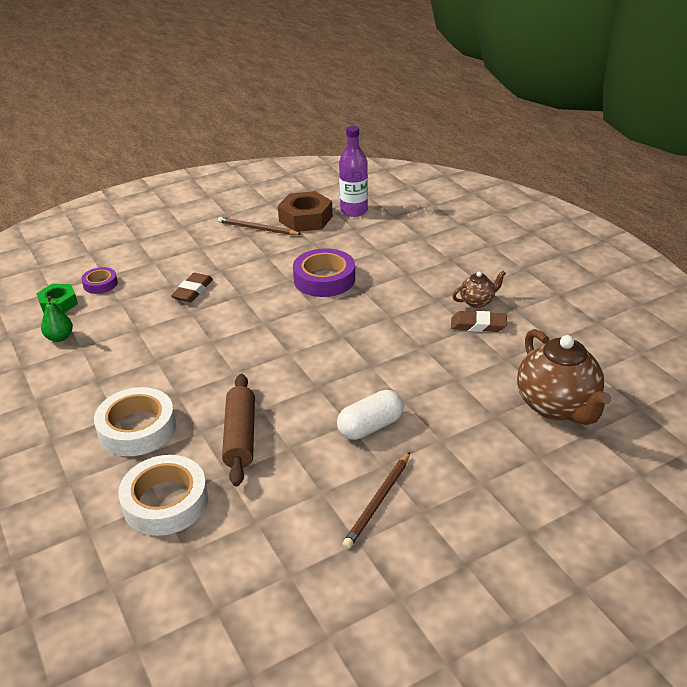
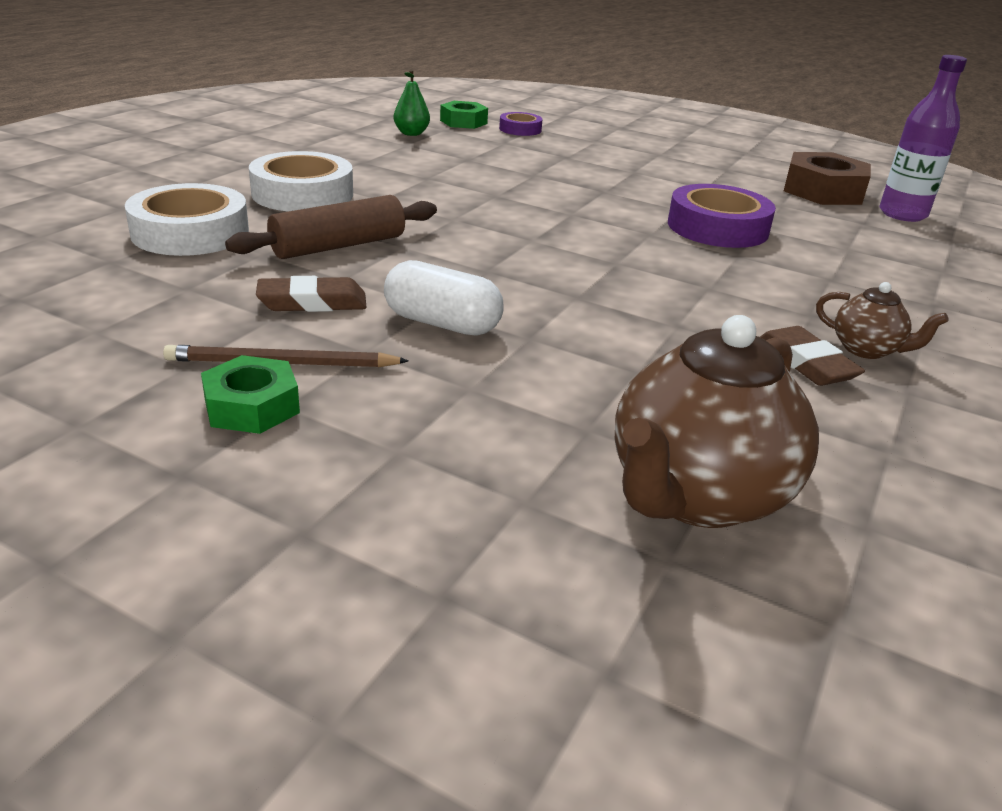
camera: 55 degrees right, 5 degrees down
(193, 291) = (573, 167): brown eraser -> brown eraser (312, 302)
(257, 229) = (748, 172): brown pencil -> none
(416, 524) = (252, 406): none -> green nut

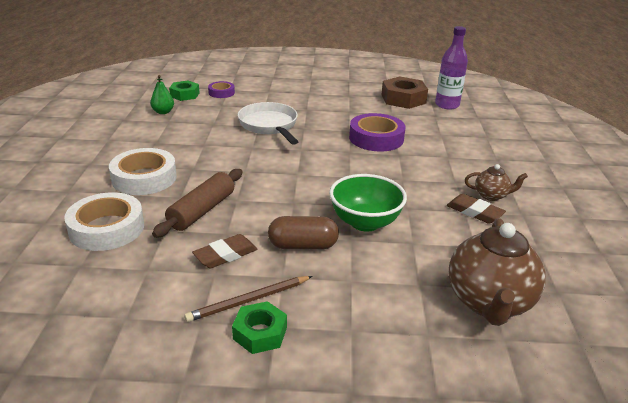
camera: 25 degrees left, 0 degrees up
(442, 323) = (303, 245): white capsule -> brown capsule
(552, 177) = (269, 126): none -> white pan
(579, 323) = (365, 222): none -> green bowl

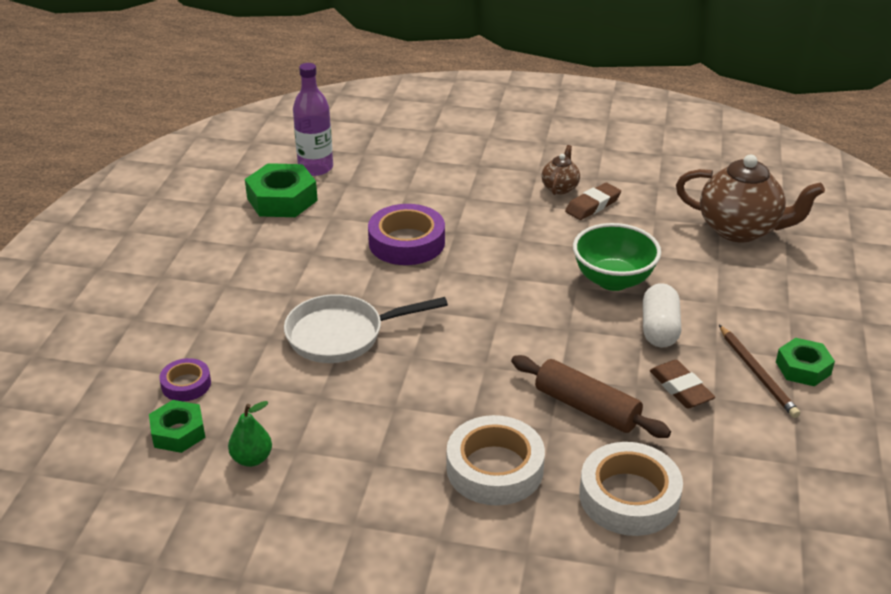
camera: 80 degrees left, 5 degrees up
(303, 245) = (659, 329): brown capsule -> white capsule
(403, 99) = (282, 199): brown nut -> green nut

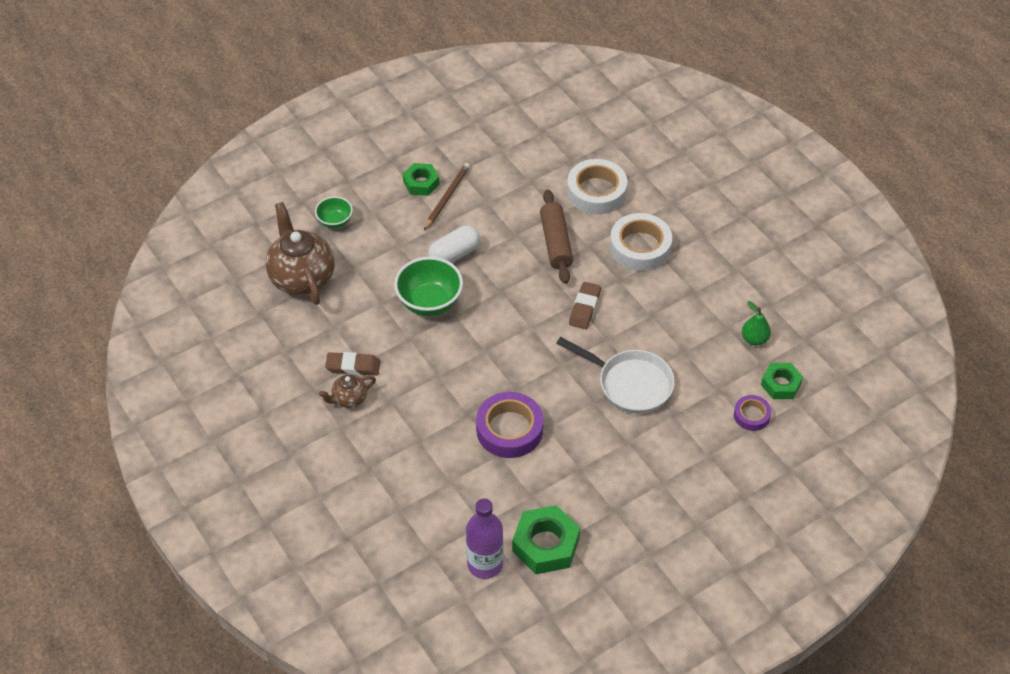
camera: 135 degrees left, 15 degrees up
(681, 388) = (496, 218): brown eraser -> brown eraser (584, 308)
(801, 283) = (335, 222): none -> green bowl

